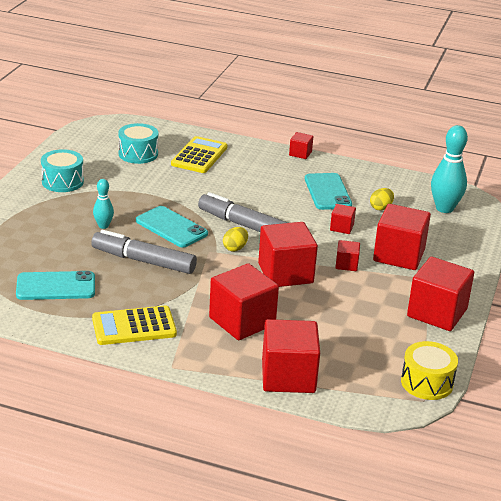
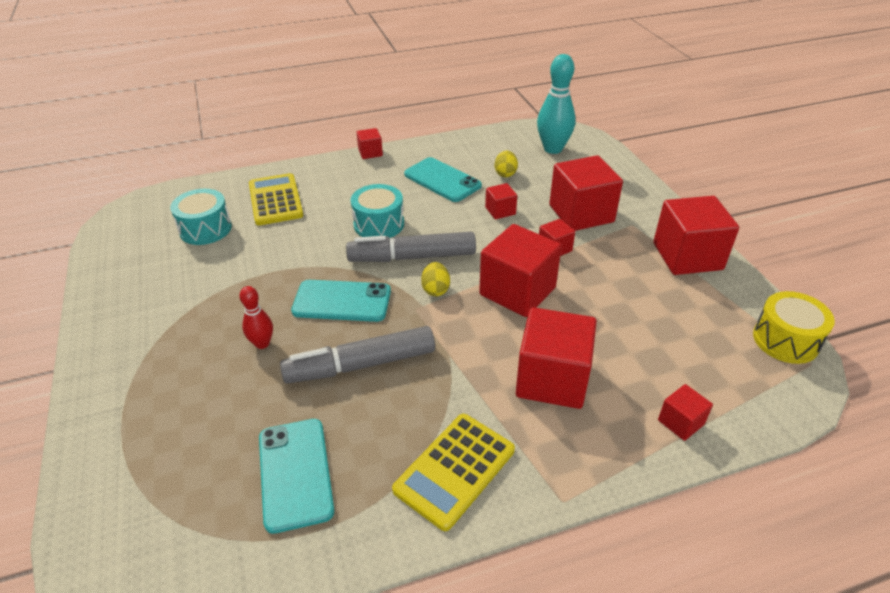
camera: 35 degrees left, 10 degrees up
(56, 286) = (295, 473): turquoise phone -> turquoise phone turned 60 degrees counterclockwise
(62, 181) = (148, 310): turquoise drum -> turquoise drum (379, 224)
(103, 226) = (262, 343): turquoise bowling pin -> red bowling pin
(288, 376) = (680, 422): red cube -> red cube, size x0.48

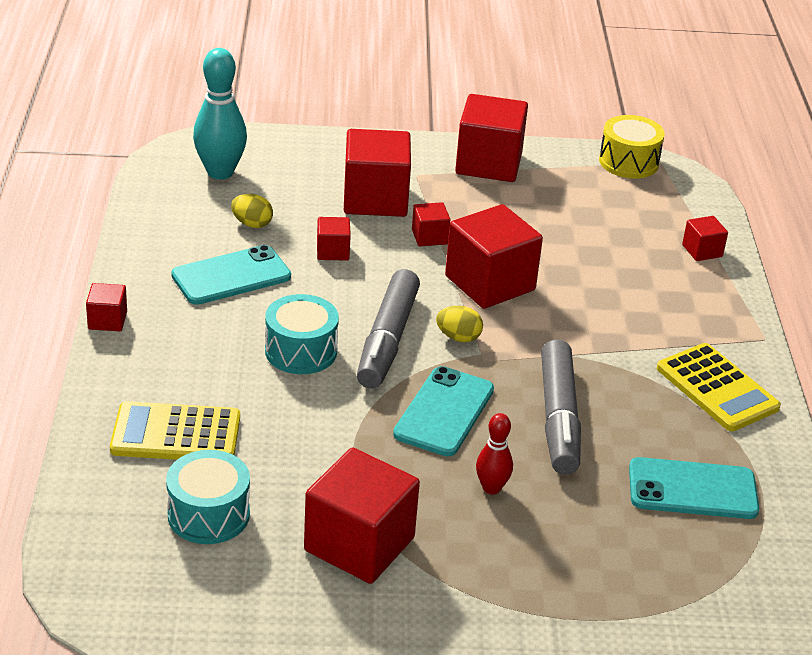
camera: 75 degrees left, 5 degrees down
(552, 379) = (627, 301): red cube -> red cube (359, 544)

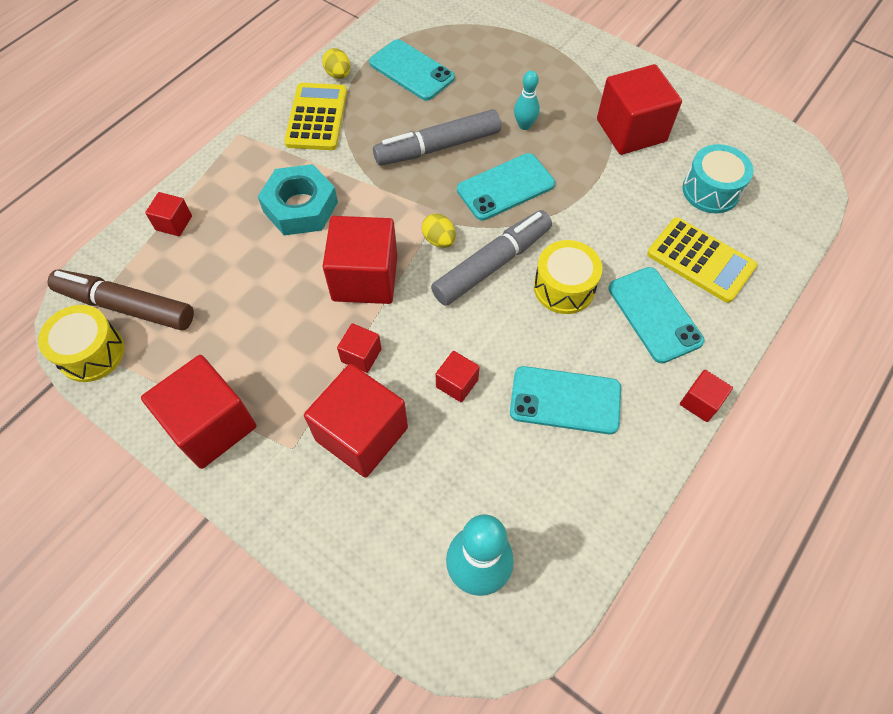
camera: 140 degrees left, 25 degrees up
(194, 366) = (654, 314): none -> turquoise phone
(252, 224) = (501, 463): yellow egg -> yellow egg (338, 75)
(301, 351) = (564, 287): turquoise drum -> yellow drum
(491, 488) = (524, 125): red bowling pin -> turquoise bowling pin
(558, 418) = (437, 147): grey marker -> grey marker turned 150 degrees counterclockwise
(617, 307) = (300, 207): none -> turquoise nut
(648, 192) = (126, 306): none -> brown marker

